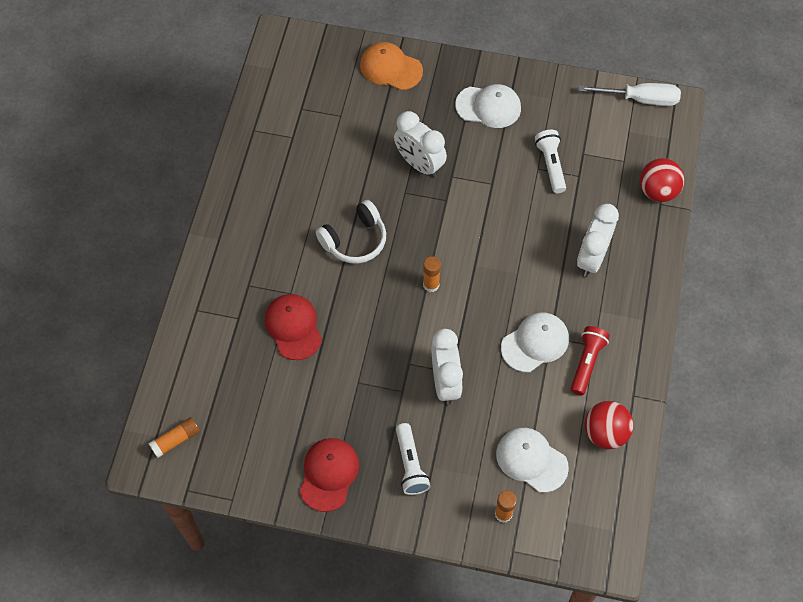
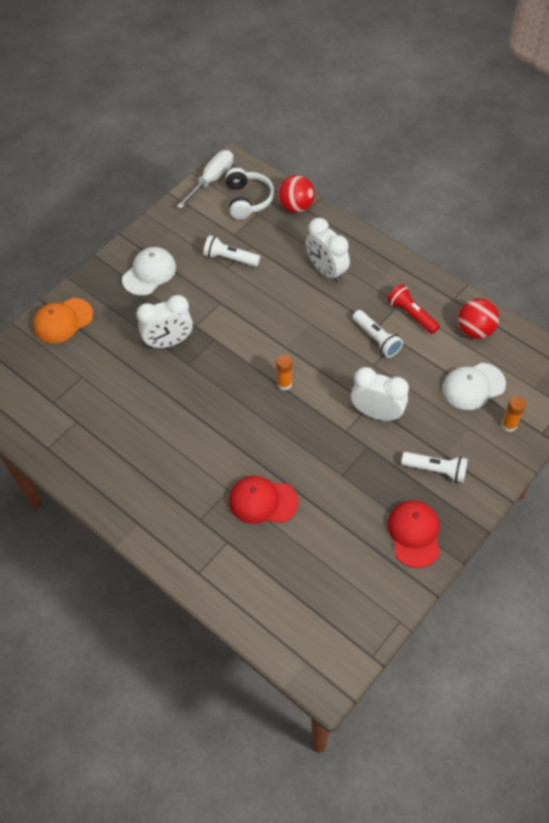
camera: 60 degrees left, 5 degrees down
(176, 440) = (318, 645): orange glue stick -> none
(329, 474) = (414, 534): red cap -> red cap turned 45 degrees clockwise
(355, 240) = (209, 419): white headphones -> white headphones (248, 200)
(535, 343) = (376, 339): white cap -> white flashlight

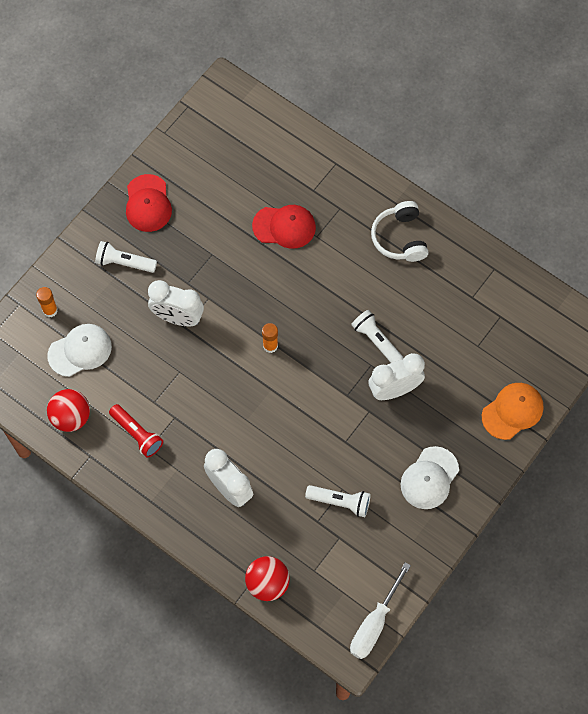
camera: 175 degrees right, 10 degrees up
(248, 200) = (326, 592): white headphones -> white headphones (400, 238)
(376, 339) = (175, 402): white flashlight -> white flashlight (376, 341)

